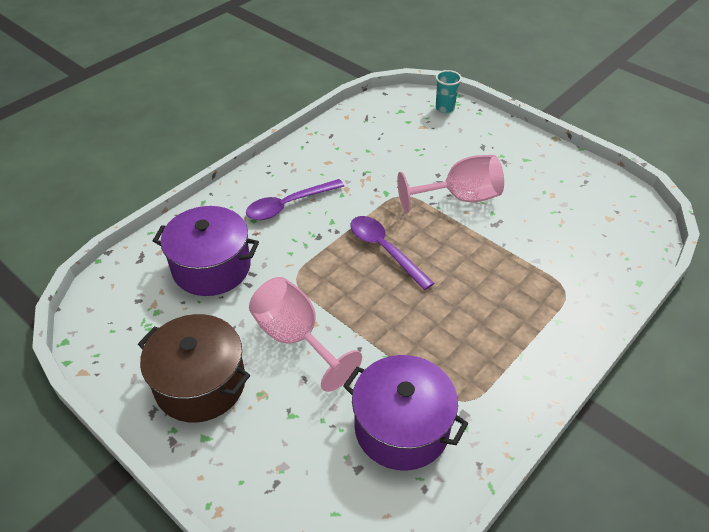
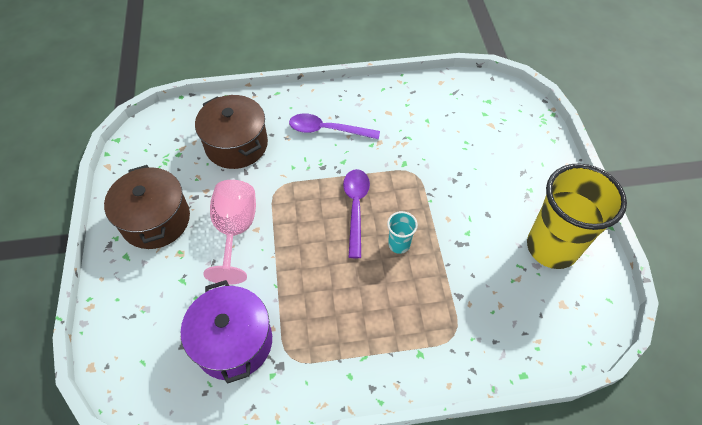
camera: 40 degrees right, 10 degrees up
(211, 267) = (236, 145): purple pot -> brown pot
(445, 108) = (528, 119): turquoise cup -> turquoise cup (399, 244)
(459, 198) = (455, 203): pink goblet -> none
(560, 185) = (551, 247): none -> yellow cup

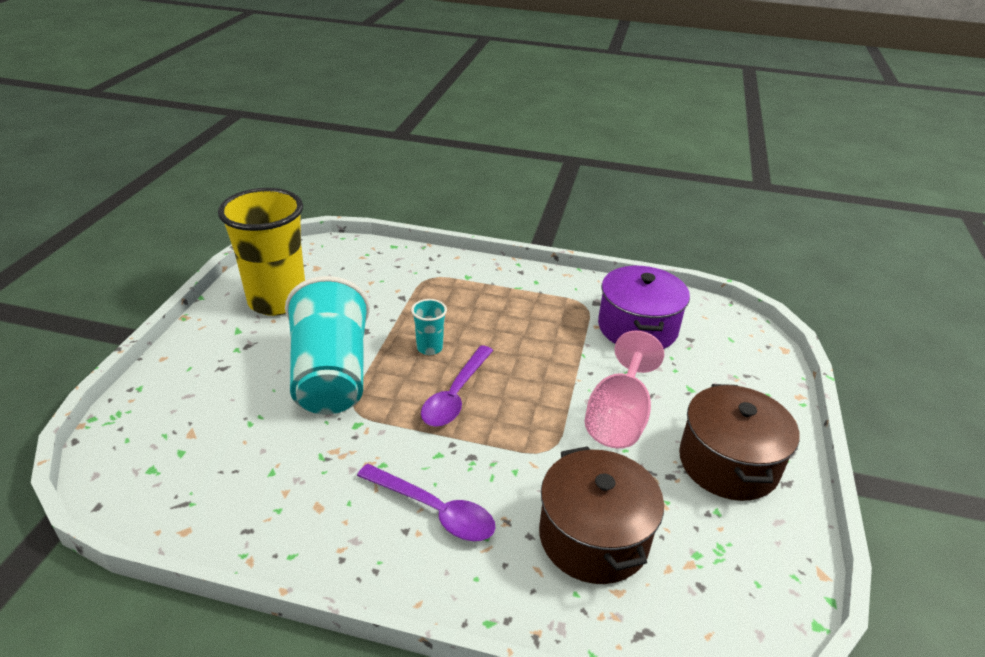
camera: 160 degrees left, 20 degrees down
(449, 193) = (331, 374): none -> turquoise cup

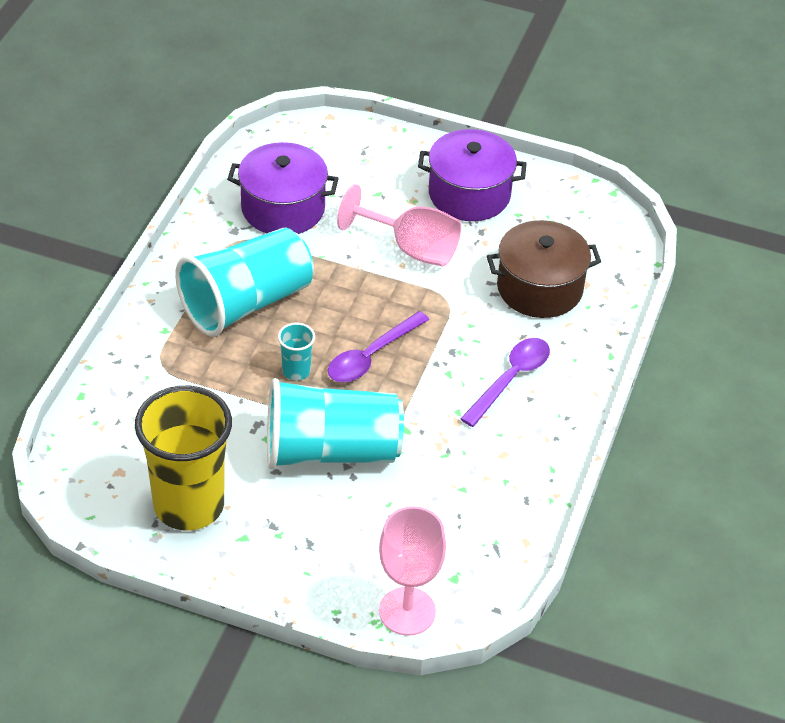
camera: 85 degrees left, 10 degrees up
(121, 435) = (407, 611): none -> pink goblet
(455, 395) = (371, 356): purple spoon -> purple spoon turned 105 degrees clockwise
(508, 314) = (246, 303): none -> turquoise cup
(728, 463) = (469, 194): brown pot -> purple pot

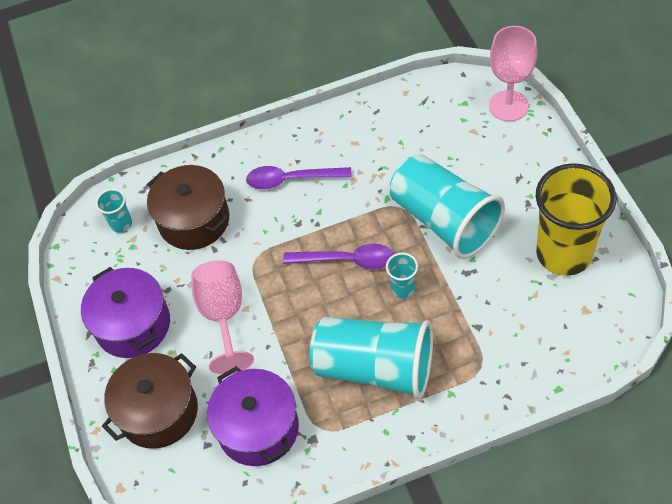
camera: 120 degrees left, 10 degrees up
(368, 166) = (158, 411): none -> brown pot
(591, 242) = (121, 224): none -> turquoise cup

